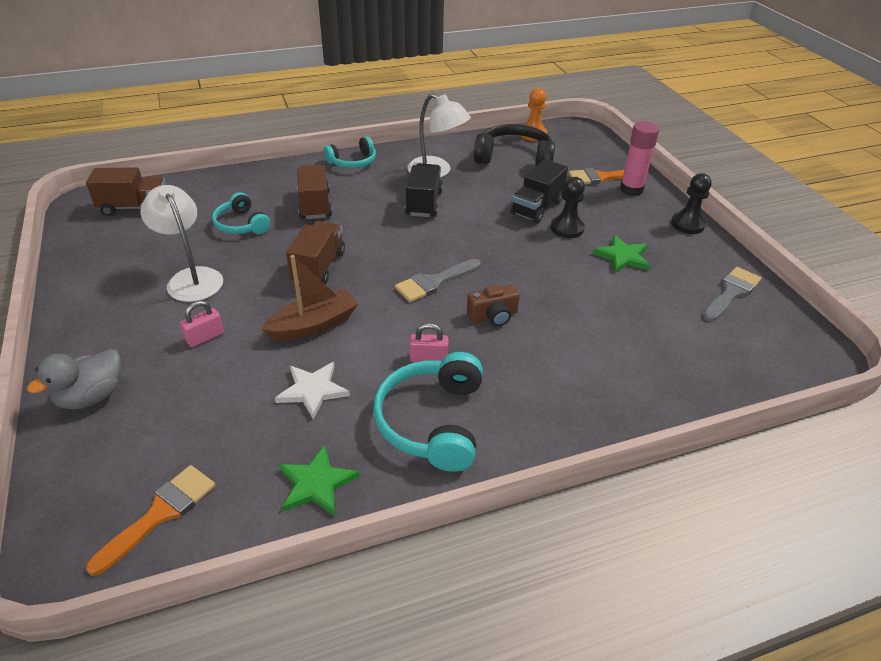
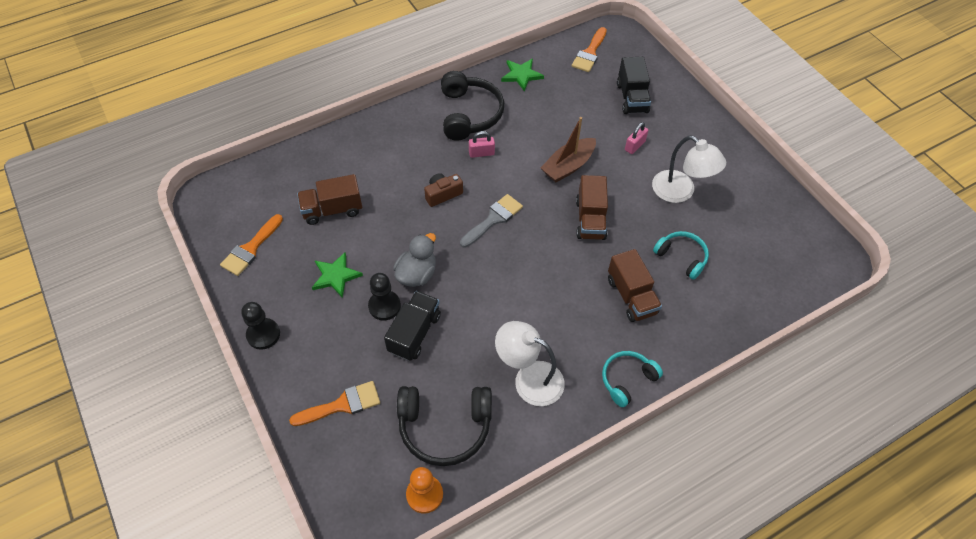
camera: 170 degrees right, 15 degrees up
(92, 396) = (671, 99): grey duck -> grey duck (417, 274)
(135, 207) = (790, 262): brown truck -> brown truck (332, 210)
(313, 390) = (546, 121): white star -> none
(424, 203) = (528, 319): black truck -> black truck (632, 98)
(432, 421) = (469, 114): turquoise headphones -> black headphones
(631, 189) = (311, 386): pink glue stick -> none
(731, 292) = (251, 248): grey brush -> orange brush

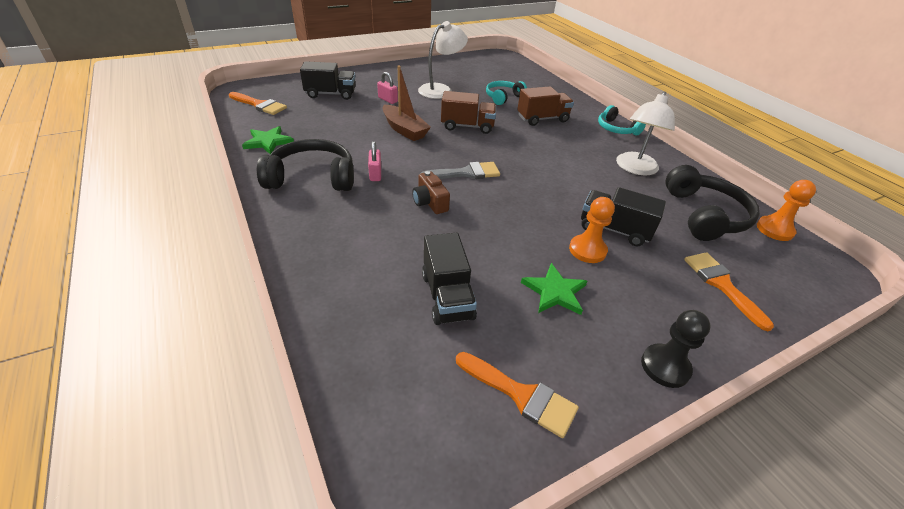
camera: 90 degrees left, 15 degrees down
(332, 210) = (447, 296): brown truck -> black truck
(384, 306) = (587, 250): black pawn -> orange pawn
(417, 274) = (540, 225): grey duck -> none
(493, 219) = (466, 173): grey brush -> grey brush turned 120 degrees clockwise

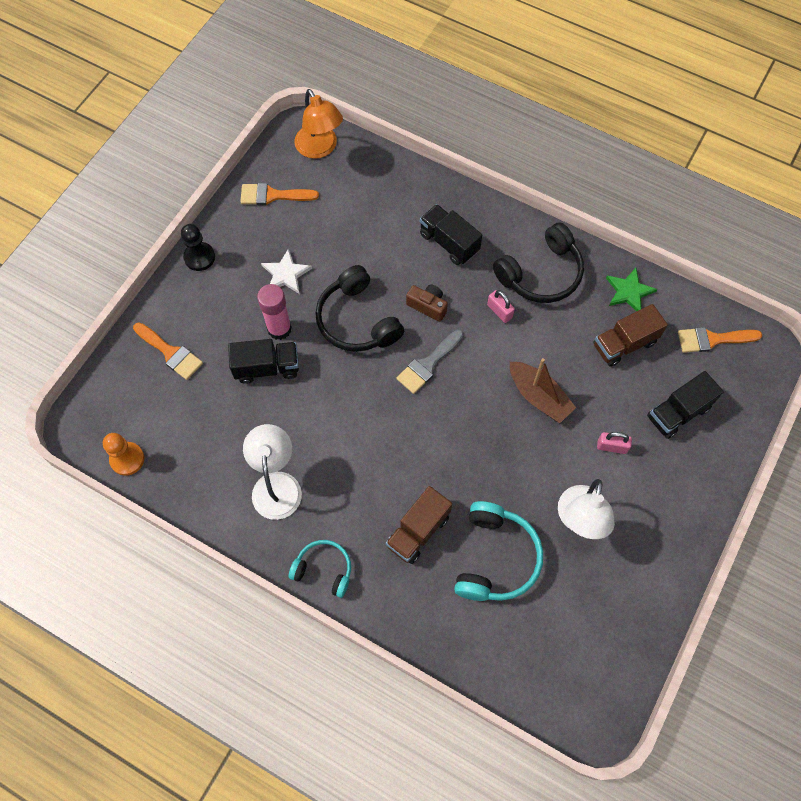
camera: 150 degrees right, 25 degrees up
(401, 430) = (320, 148): none -> orange lamp
(404, 130) = (538, 397): brown boat -> brown boat turned 150 degrees counterclockwise
(447, 296) = (351, 229): black truck -> black truck (449, 243)
(467, 126) = (485, 450): brown truck -> brown truck (624, 344)
(503, 97) = (496, 558): turquoise headphones -> turquoise headphones, size x1.62
(554, 292) = (286, 274): green star -> white star
(587, 250) = (279, 329): orange pawn -> pink glue stick
(704, 215) = (193, 441): black headphones -> black headphones (357, 320)

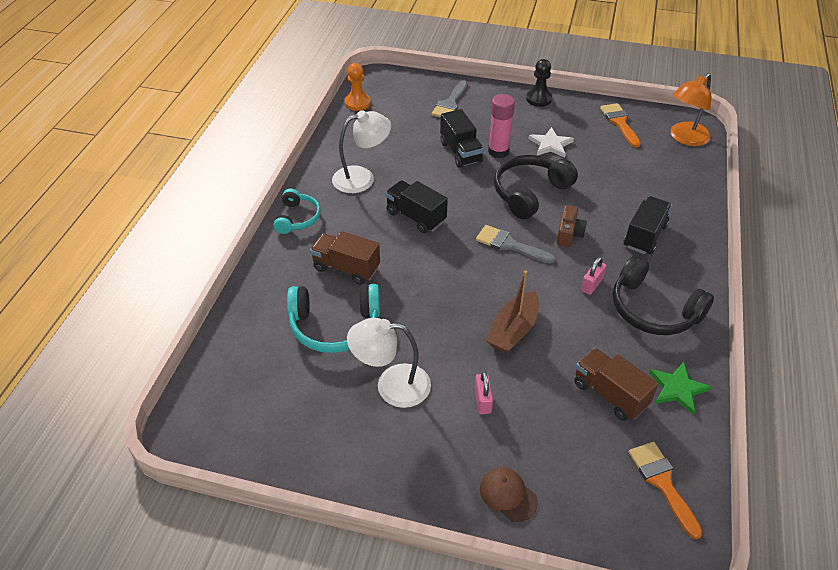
camera: 75 degrees right, 20 degrees down
(170, 353) = (450, 103): orange brush -> grey brush
(678, 413) = (549, 458): black truck -> black truck (416, 217)
(706, 455) = (508, 495): none -> brown cap

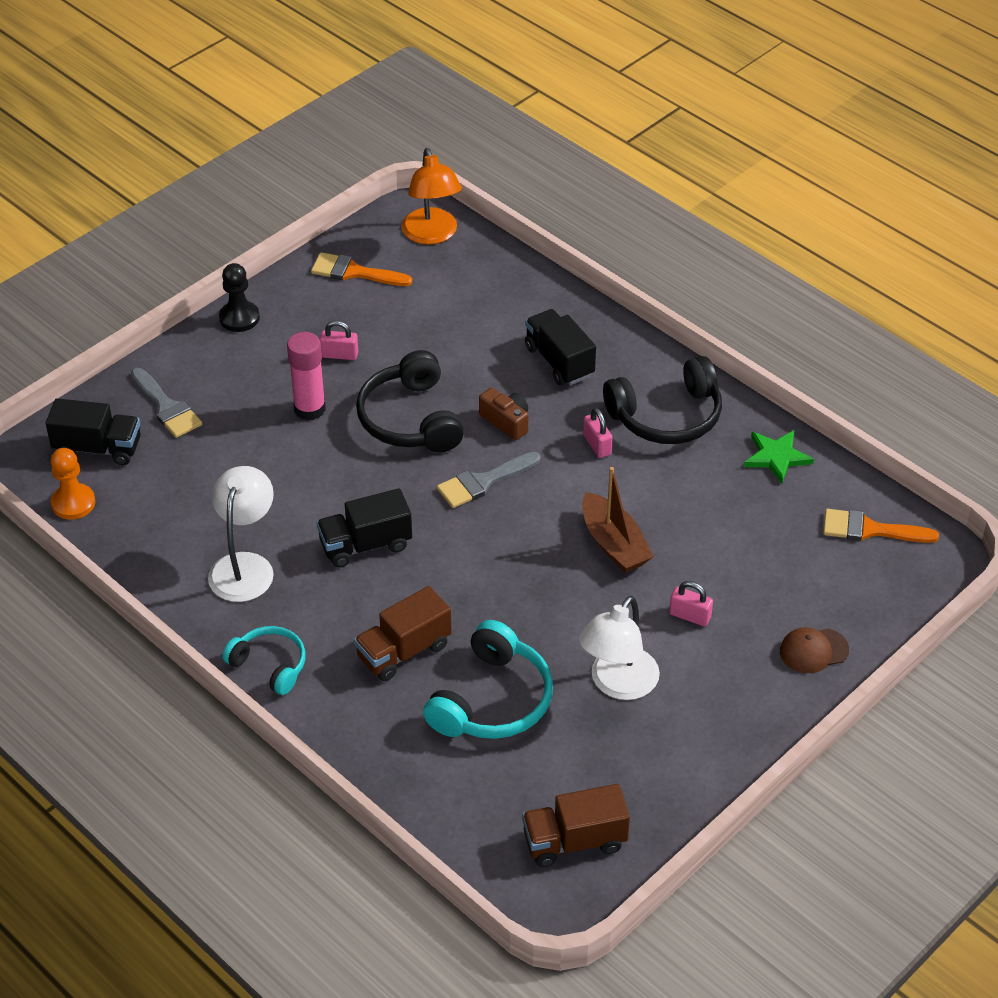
camera: 60 degrees left, 0 degrees up
(461, 152) = (279, 445): black truck -> black truck (98, 448)
(550, 144) = (339, 355): white star -> pink padlock
(609, 394) = (749, 511): brown truck -> brown truck (574, 841)

